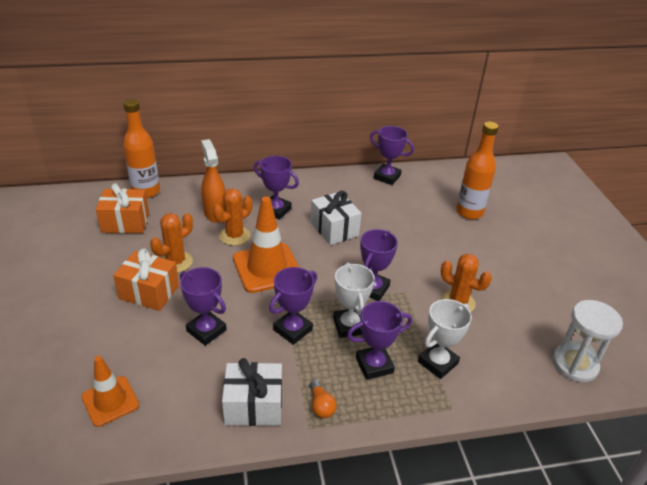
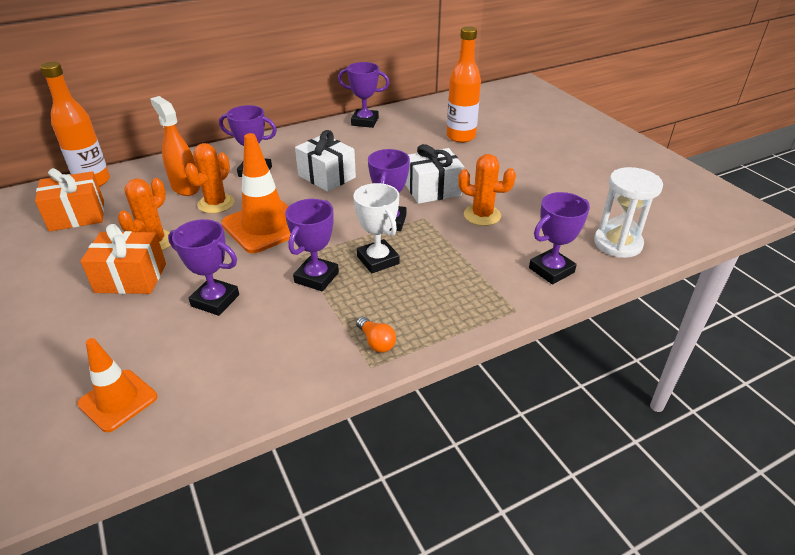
camera: 15 degrees left, 0 degrees up
(253, 406) = (299, 361): white gift -> white gift (433, 190)
(374, 365) = (419, 290): purple trophy -> purple trophy (551, 270)
(438, 362) = (484, 272): white trophy -> none

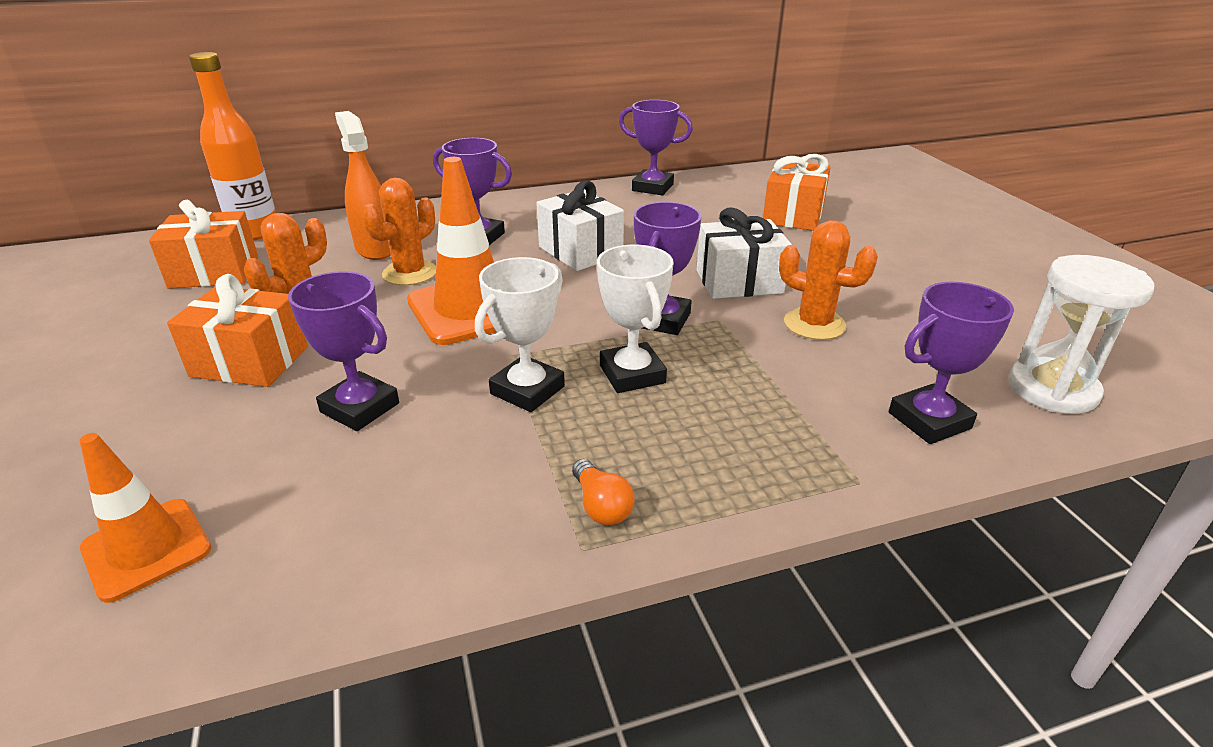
camera: 10 degrees right, 5 degrees down
(316, 277) = (527, 390): purple trophy -> white trophy
(461, 137) = (793, 215): orange bottle -> orange gift

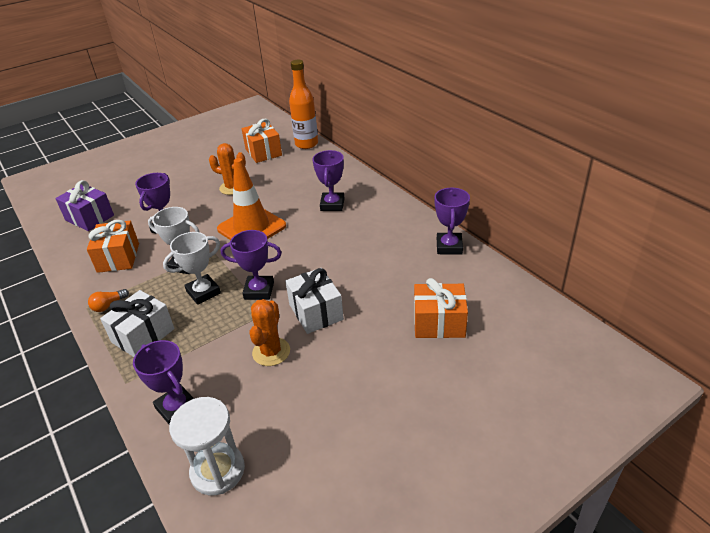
camera: 75 degrees right, 5 degrees up
(147, 549) = (89, 218): orange traffic cone -> purple gift
(250, 361) = (194, 191): orange gift -> orange gift (118, 257)
(375, 249) = (303, 180): orange spray bottle -> none
(410, 273) = (282, 199): orange cactus -> none
(580, 251) = (330, 243): white gift -> white gift (143, 335)

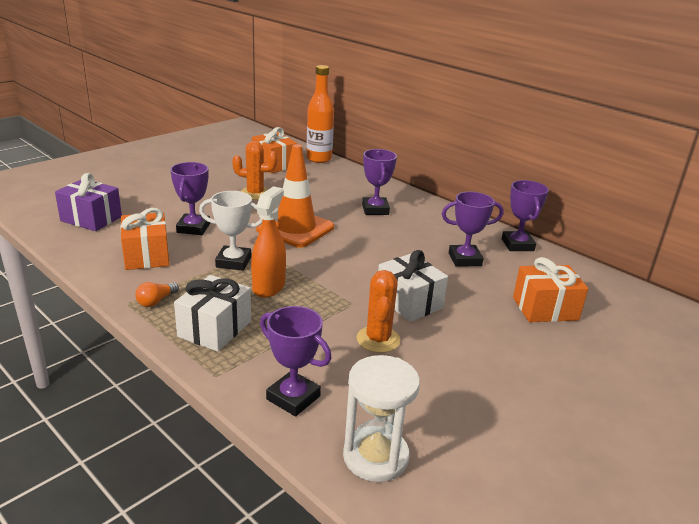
camera: 15 degrees left, 10 degrees down
(203, 292) = (269, 287): white trophy -> orange spray bottle
(259, 291) = (334, 284): purple trophy -> purple trophy (465, 259)

